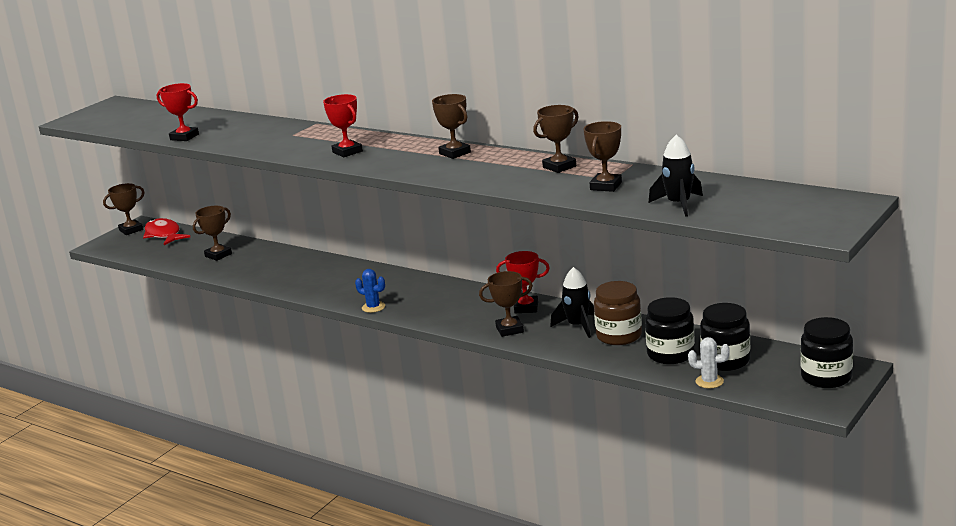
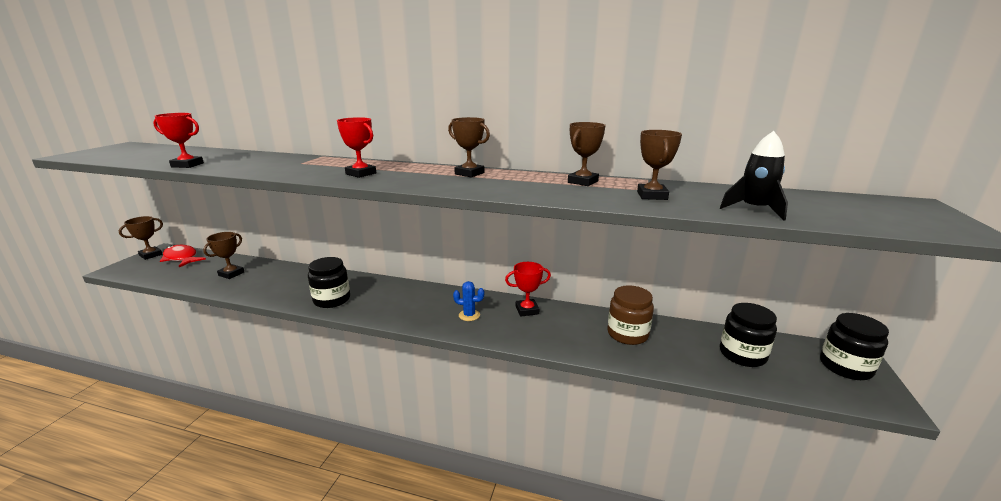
camera: 20 degrees left, 0 degrees up
(373, 307) = (387, 318): blue cactus -> blue cactus (469, 315)
(509, 329) = (526, 334): brown trophy -> none
(578, 326) = (584, 326): black rocket -> none
(670, 354) = (689, 351): black jar -> black jar (332, 300)
(709, 381) = (754, 381): white cactus -> none

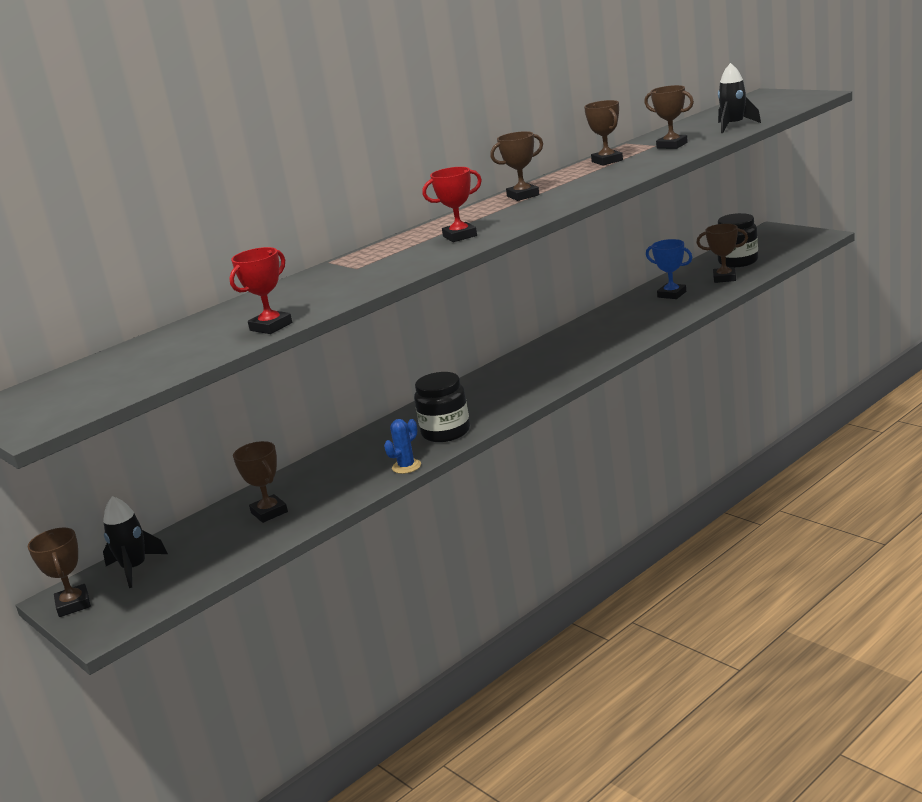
camera: 55 degrees left, 0 degrees up
(181, 258) = (135, 569): red fish -> black rocket
(469, 315) = (568, 357): blue cactus -> blue cactus (406, 466)
(527, 310) = (587, 330): red trophy -> none
(627, 334) = (672, 294): brown jar -> blue trophy
(691, 356) = (724, 278): none -> brown trophy
(845, 367) = (780, 235): black jar -> none

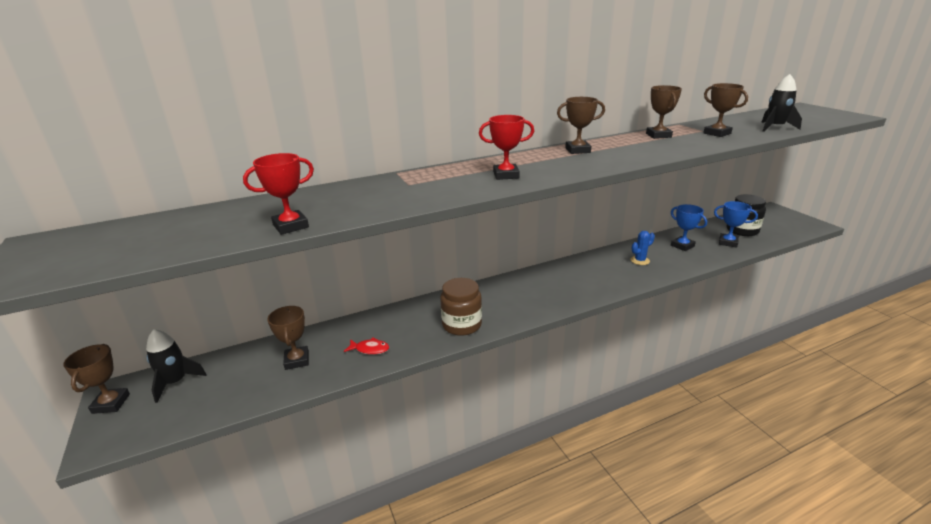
camera: 15 degrees right, 5 degrees up
(351, 480) = (370, 349): none -> red fish
(406, 466) = (415, 350): blue cactus -> blue cactus (640, 260)
(446, 432) = (462, 325): black jar -> brown jar
(724, 278) = (728, 242): brown trophy -> blue trophy

